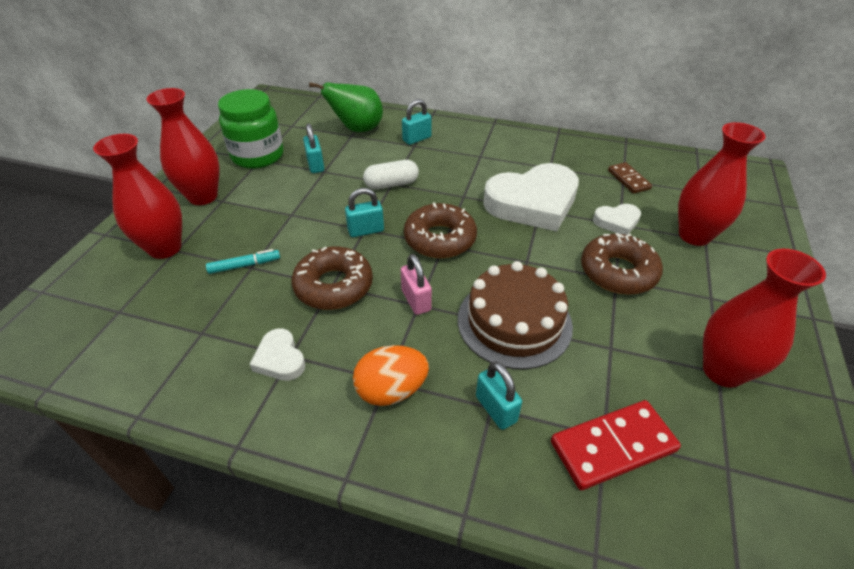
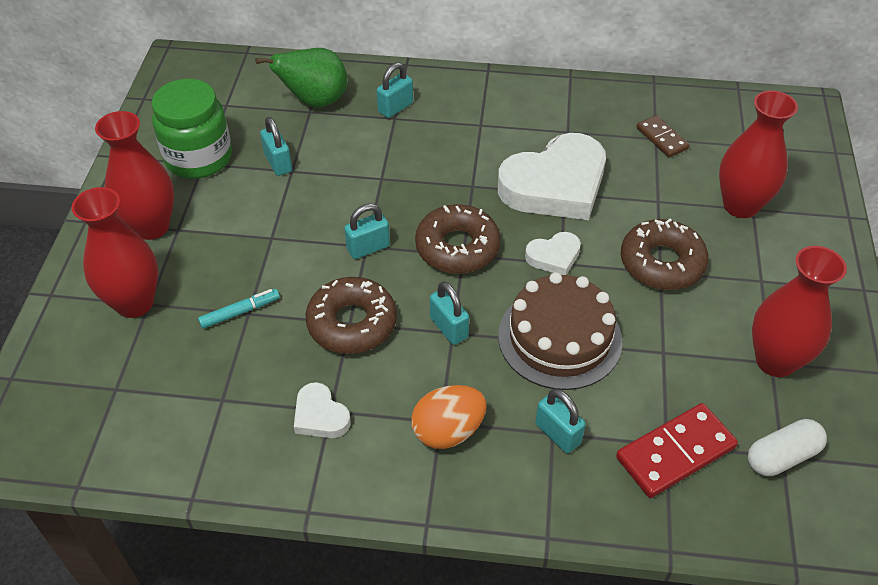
camera: 10 degrees left, 5 degrees up
(391, 184) = (381, 180): white capsule -> white capsule (782, 456)
(416, 300) = (449, 328): pink padlock -> turquoise padlock
(617, 222) = (654, 198): white heart -> white heart (554, 256)

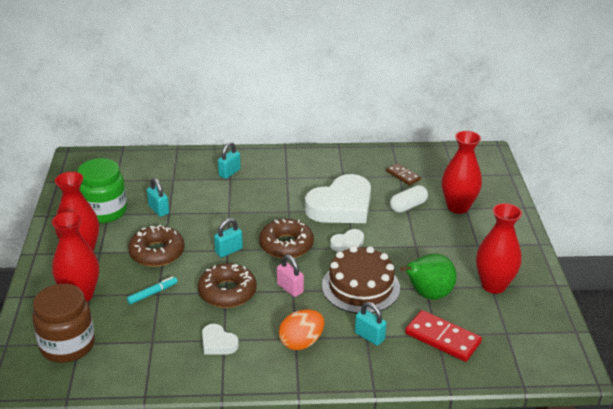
camera: 10 degrees left, 15 degrees down
(97, 390) = (67, 345): none -> brown jar
(315, 101) = (175, 173): green pear -> green pear (428, 295)
(449, 328) = (290, 288): turquoise padlock -> pink padlock
(662, 263) = (415, 241): brown donut -> brown donut (157, 252)
(675, 452) = (442, 338): red domino -> red domino turned 75 degrees clockwise
(782, 456) = (506, 333): white capsule -> white capsule (408, 206)

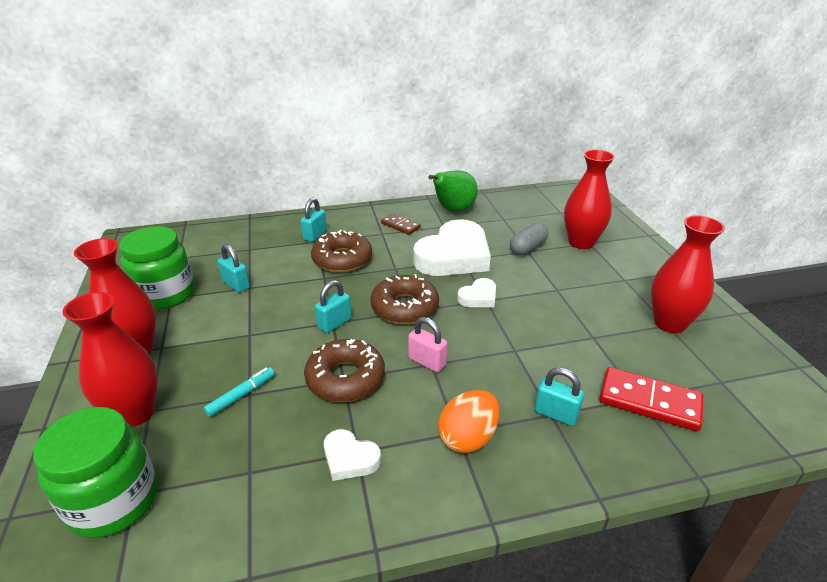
camera: 10 degrees left, 0 degrees up
(67, 345) = (114, 501): brown jar -> green jar
(157, 252) = (240, 338): brown donut -> brown donut (342, 259)
(360, 287) = (515, 347): brown cake -> none
(403, 175) = (507, 218): brown domino -> brown domino (400, 225)
(408, 206) = (527, 248): white capsule -> grey capsule
(428, 295) = (600, 345): green pear -> green pear (453, 210)

